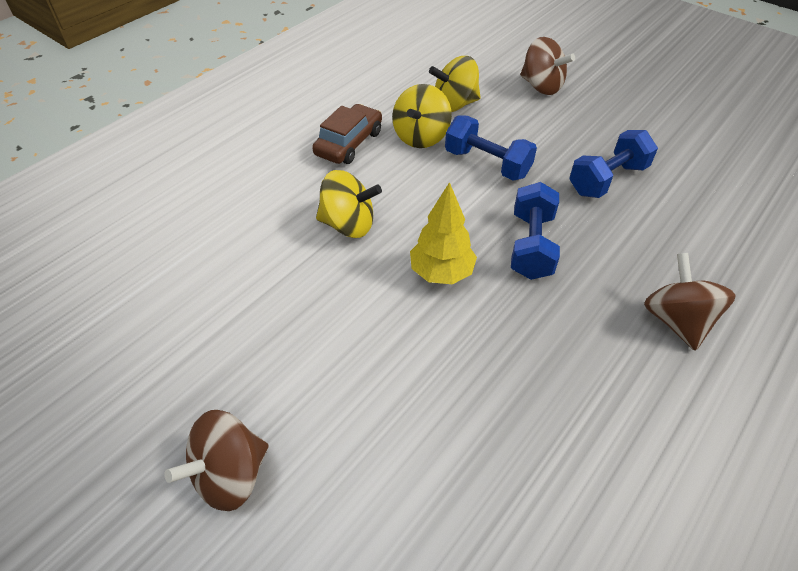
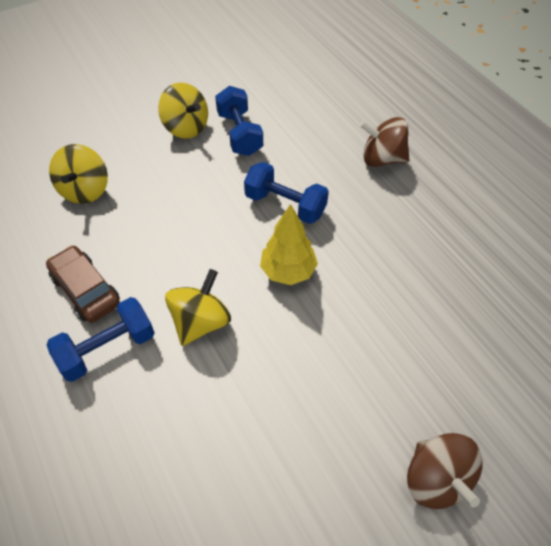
camera: 70 degrees left, 5 degrees up
(421, 137) = (114, 230): yellow spinning top -> yellow spinning top (186, 127)
(487, 164) = (179, 197): blue dumbbell -> blue dumbbell (107, 349)
(541, 86) = (103, 124): brown spinning top -> none

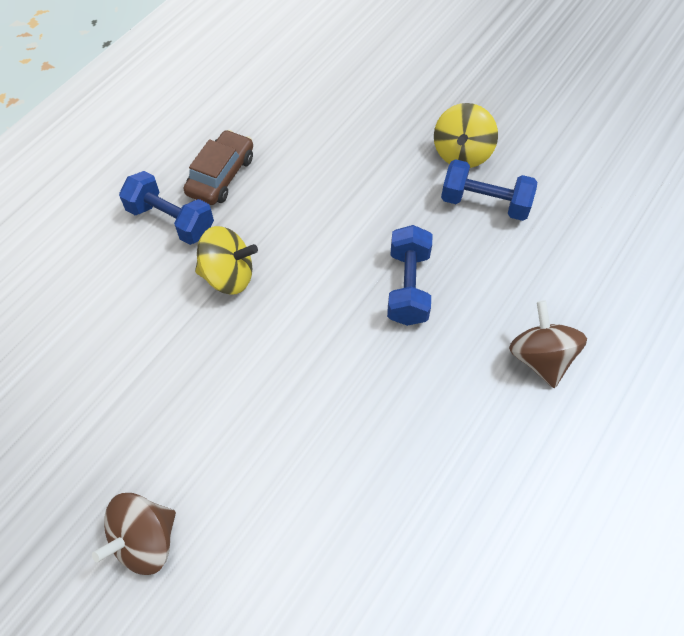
camera: 65 degrees right, 5 degrees up
(85, 190) = (329, 117): yellow spinning top -> none
(239, 134) = (485, 203): blue dumbbell -> blue dumbbell turned 60 degrees clockwise
(288, 271) = (322, 323): yellow tree -> none

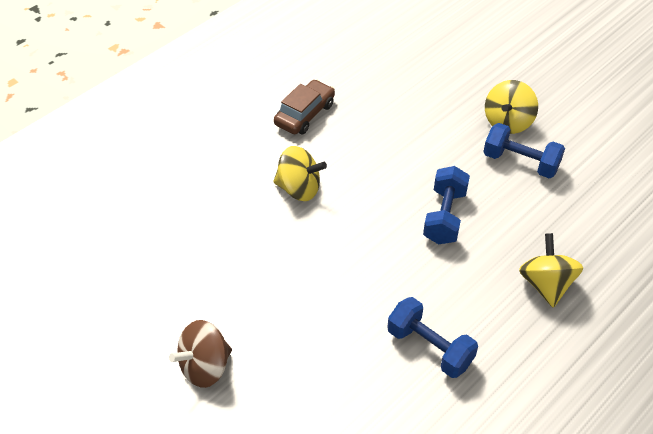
camera: 10 degrees right, 10 degrees down
(171, 220) = (259, 142): blue dumbbell -> blue dumbbell (429, 347)
(540, 358) = (546, 284): brown spinning top -> yellow spinning top

